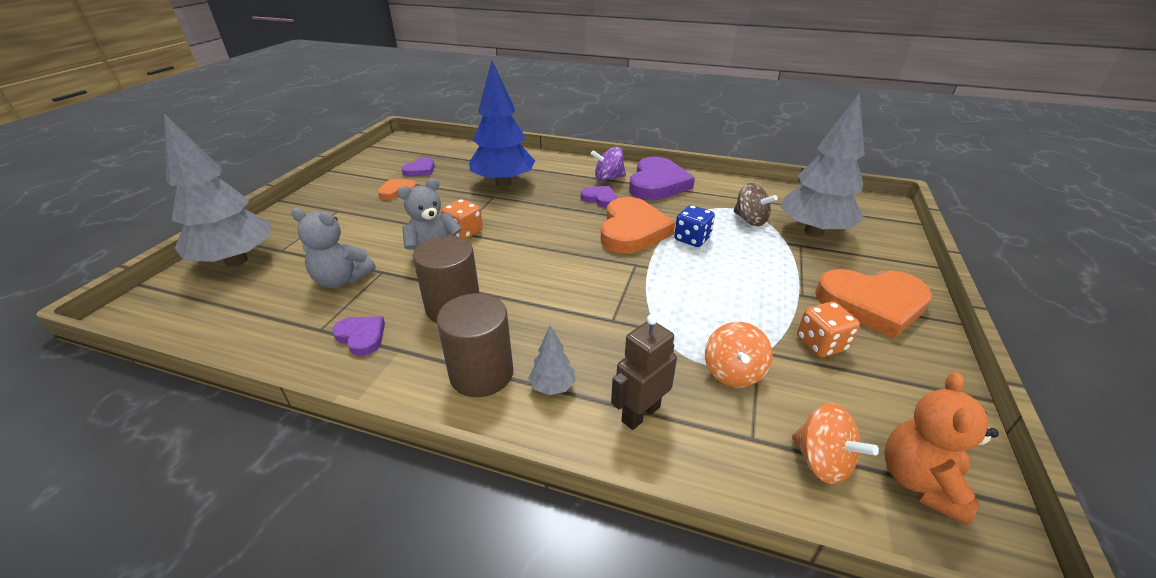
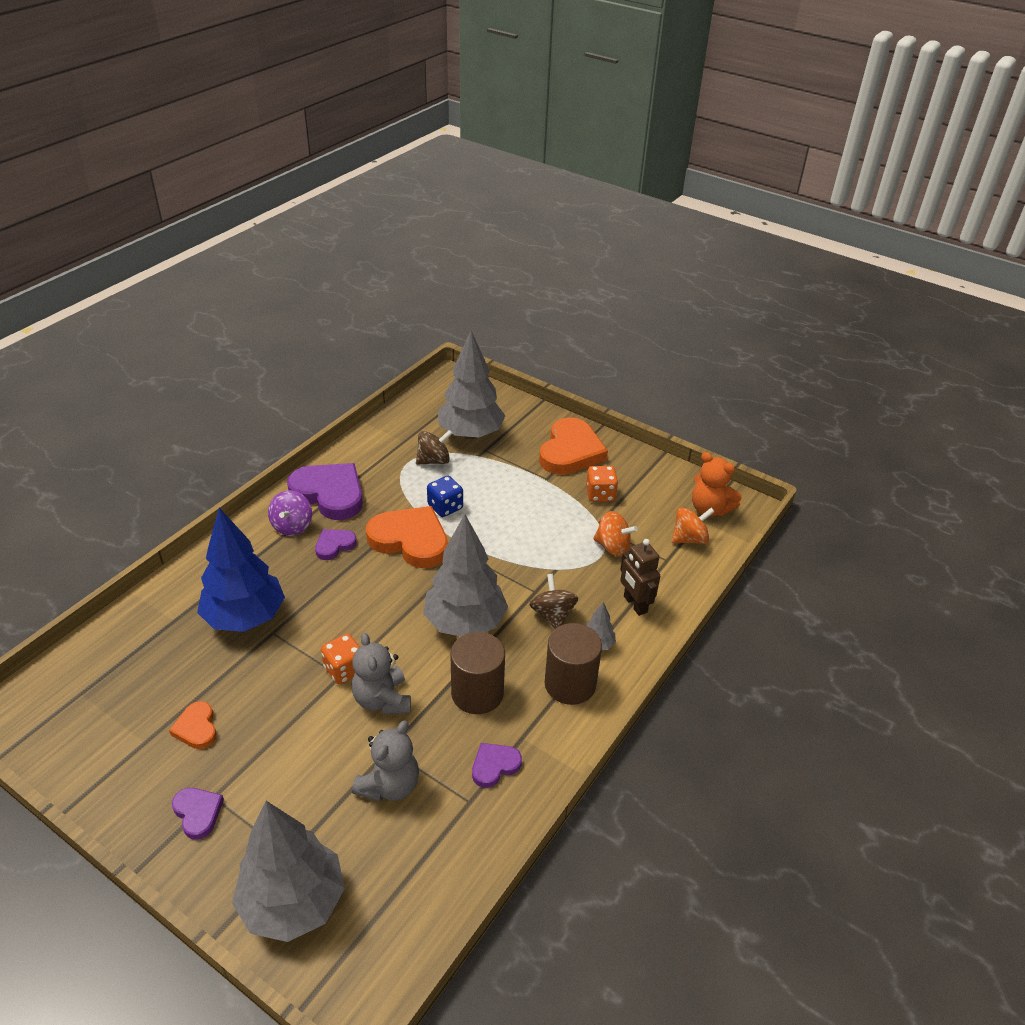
camera: 75 degrees left, 5 degrees up
(420, 170) = (144, 698): purple heart -> purple heart (198, 813)
(543, 281) = (465, 623): none -> grey tree
(582, 340) = (552, 615): none -> brown spinning top

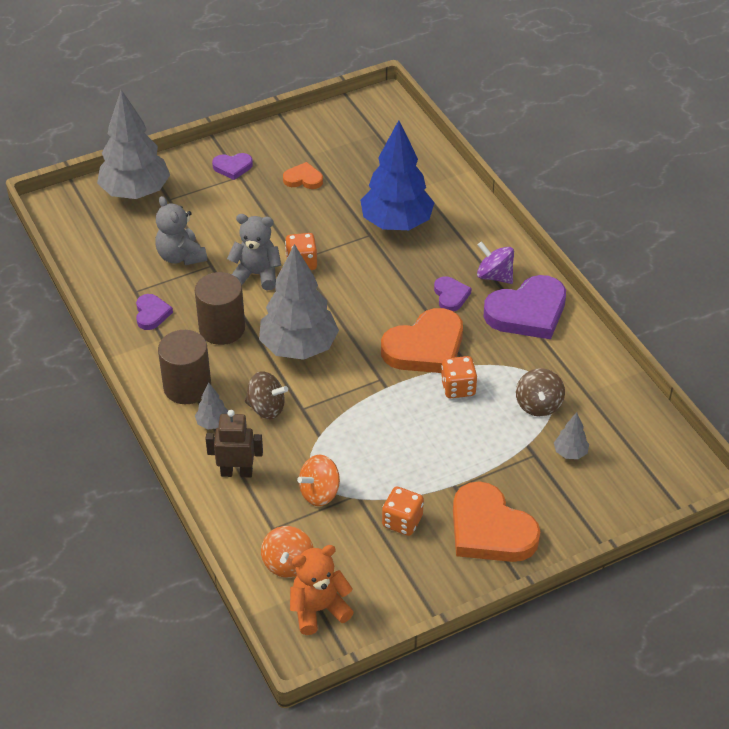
camera: 120 degrees right, 5 degrees up
(445, 507) = (458, 388): blue dice -> orange dice
(471, 434) = (570, 453): grey tree -> grey tree, size x0.42

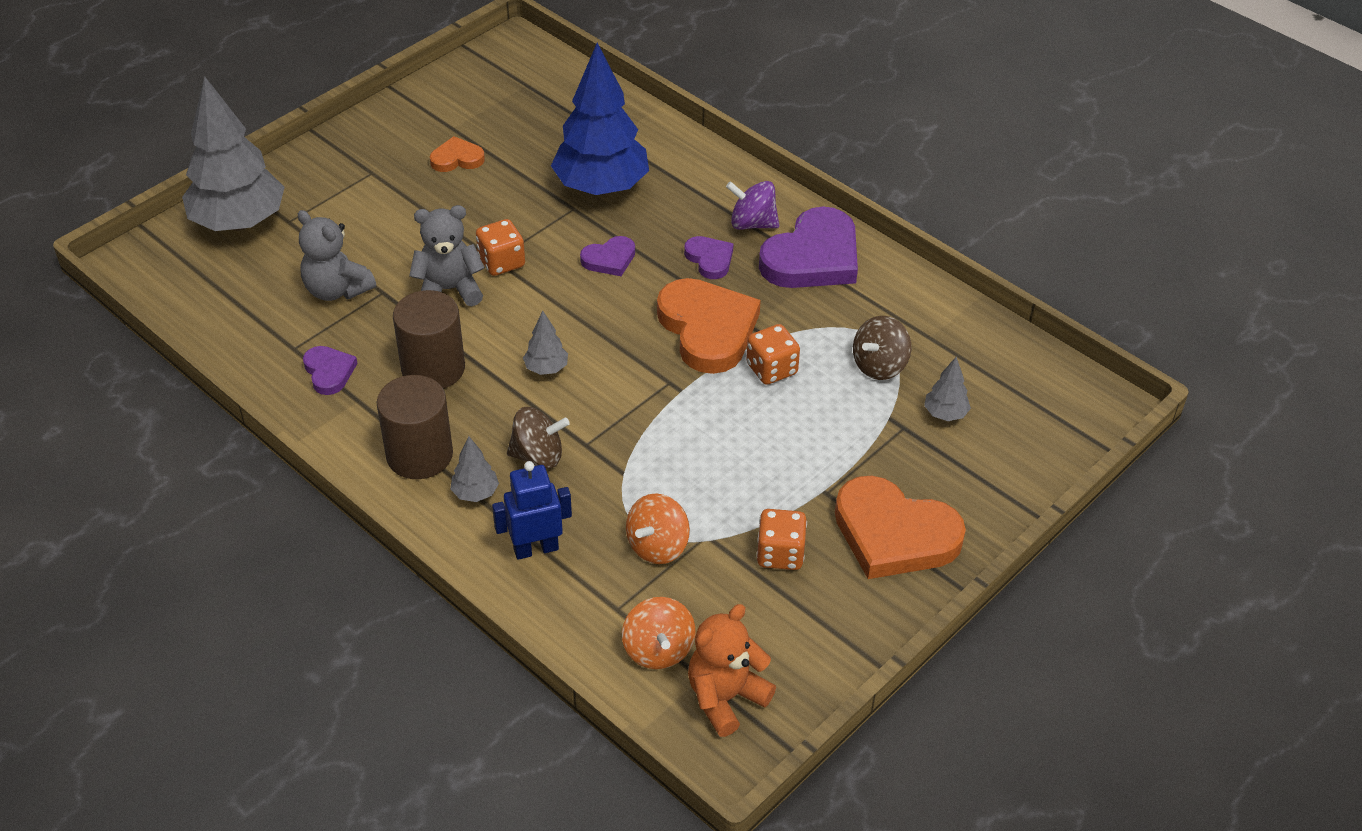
camera: 20 degrees left, 0 degrees up
(232, 167) = (357, 163): purple heart -> purple heart (609, 259)
(236, 472) = (536, 549): brown robot -> blue robot
(299, 348) = (546, 368): grey tree -> grey tree, size x0.42
(425, 347) = (707, 329): orange heart -> orange heart turned 60 degrees counterclockwise
(538, 405) = (879, 365): brown spinning top -> brown spinning top turned 60 degrees clockwise

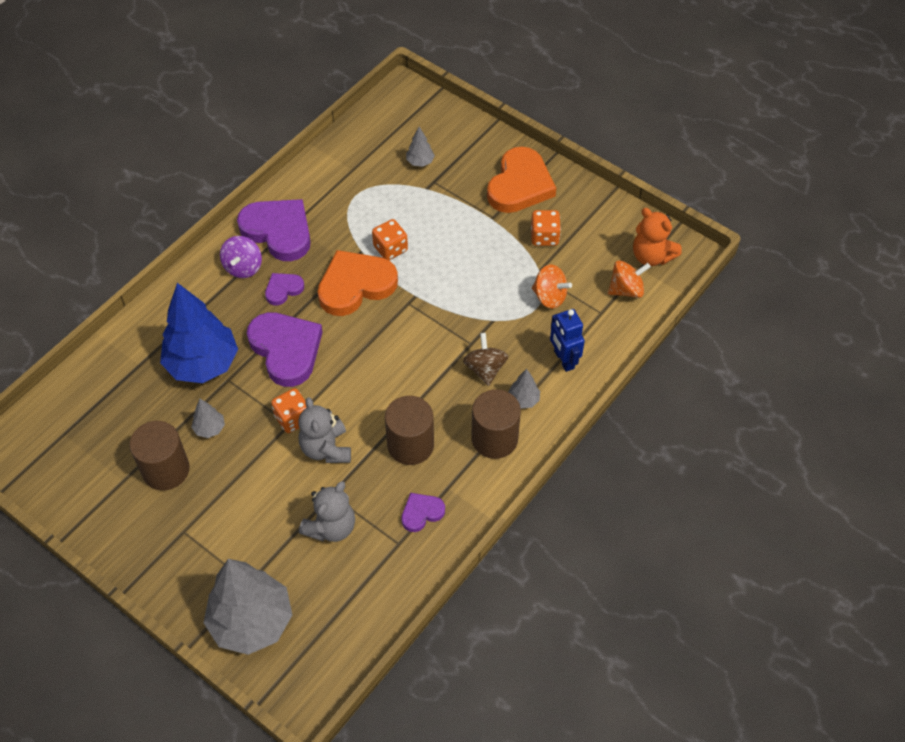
camera: 95 degrees left, 10 degrees up
(457, 159) = (166, 470): orange heart -> brown cylinder
(546, 368) = (403, 375): grey tree -> grey tree (209, 428)
(609, 259) = (286, 350): purple heart -> purple heart, size x2.01
(879, 365) = (381, 194): brown spinning top -> none

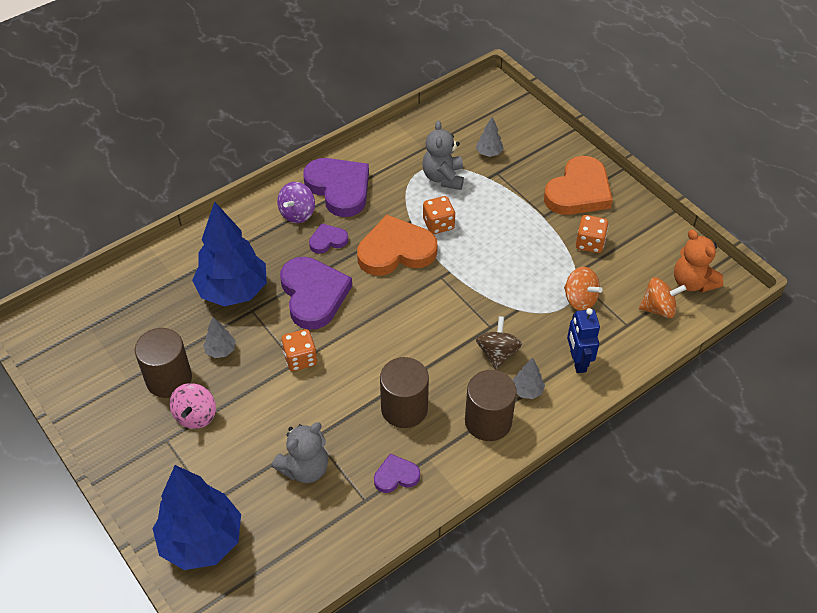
camera: 15 degrees right, 5 degrees down
(205, 500) = (196, 416): none -> pink spinning top
(252, 622) = (202, 540): grey tree -> blue tree
(326, 449) = (323, 394): grey teddy bear -> grey teddy bear (443, 177)

